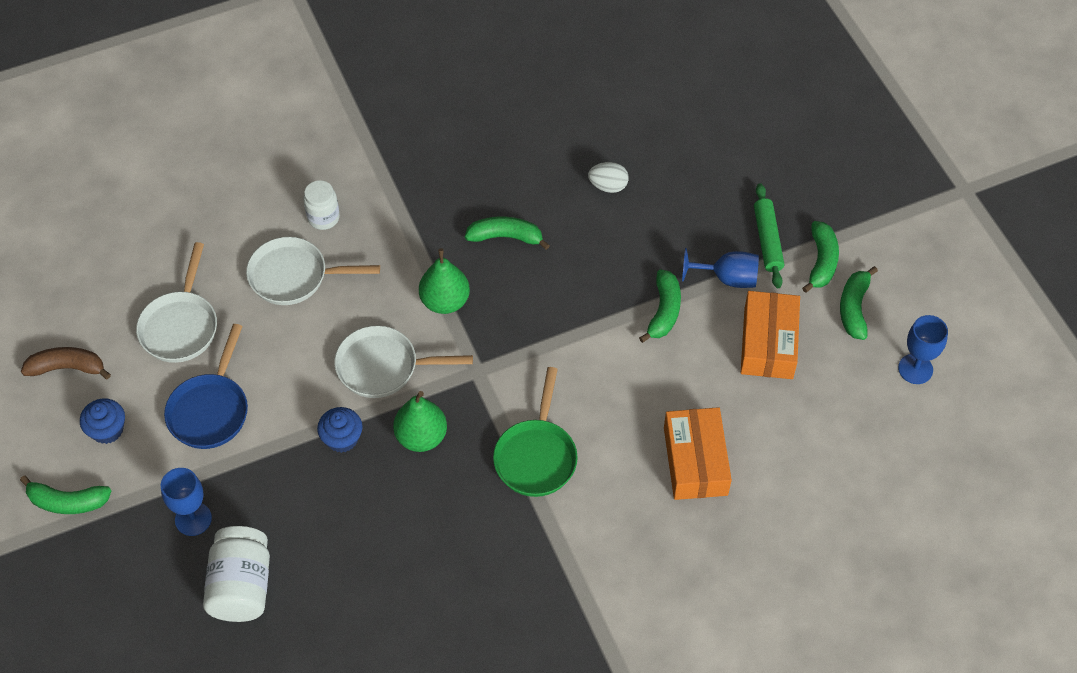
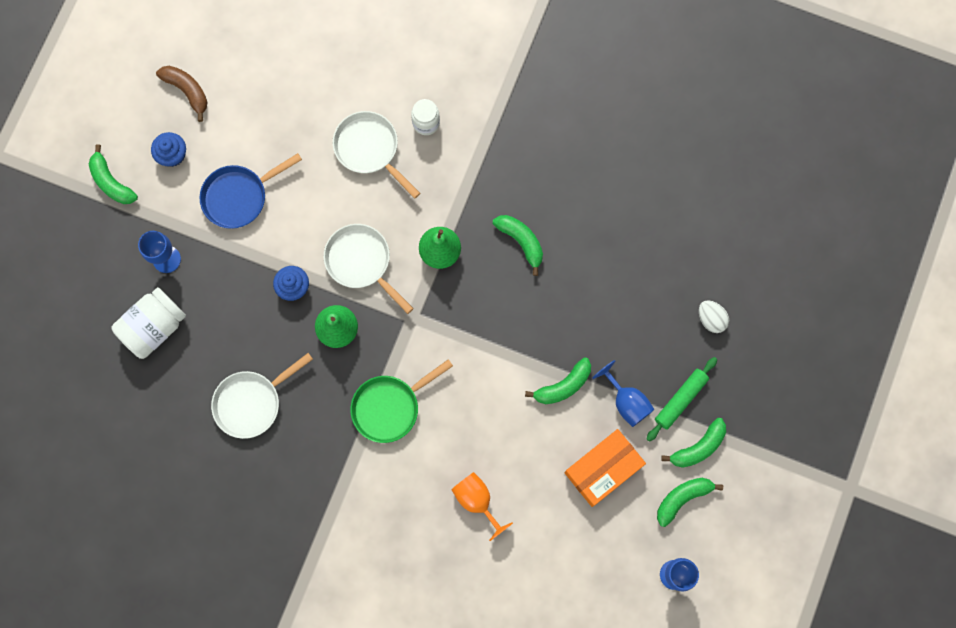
camera: 45 degrees right, 20 degrees up
(180, 326) = (274, 122): white pan -> white pan (251, 402)
(608, 186) = (622, 265): white egg -> white egg (711, 319)
(695, 461) = (477, 501): orange box -> orange goblet

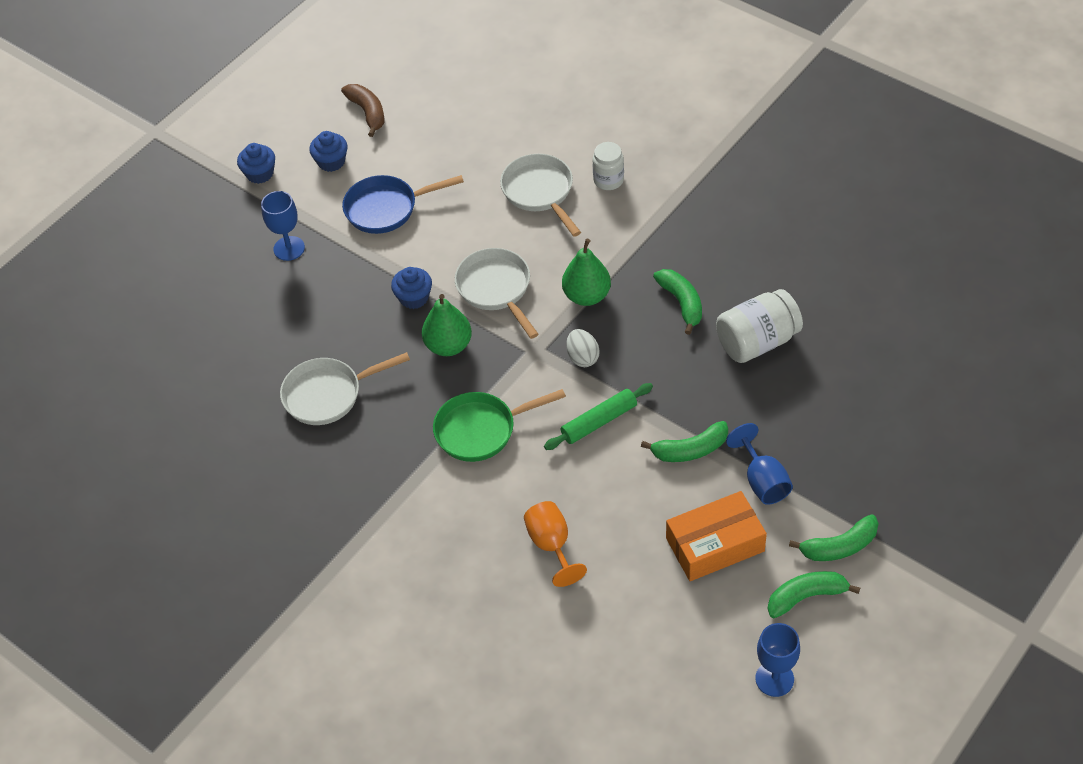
camera: 20 degrees right, 25 degrees down
(111, 182) = (260, 173): green banana -> blue cupcake
(154, 327) = (251, 305): white jar -> white jar (757, 342)
(680, 400) = (829, 492): green rolling pin -> green rolling pin (599, 422)
(711, 319) = (887, 418): white egg -> white egg (582, 357)

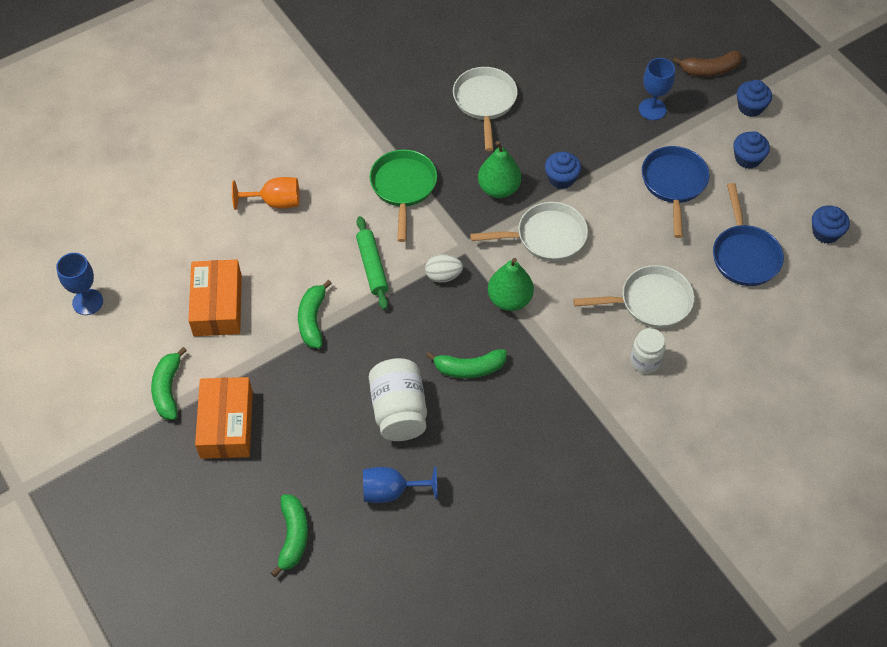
camera: 105 degrees right, 5 degrees up
(367, 112) = (804, 198): brown banana -> brown banana (710, 70)
(404, 91) = (825, 233): none -> blue cupcake
(455, 139) = (744, 255): none -> blue pan
(762, 481) = (256, 359): blue goblet -> blue goblet (391, 491)
(806, 597) = (139, 348): green banana -> green banana (293, 536)
(849, 477) = (227, 424): none -> orange box

